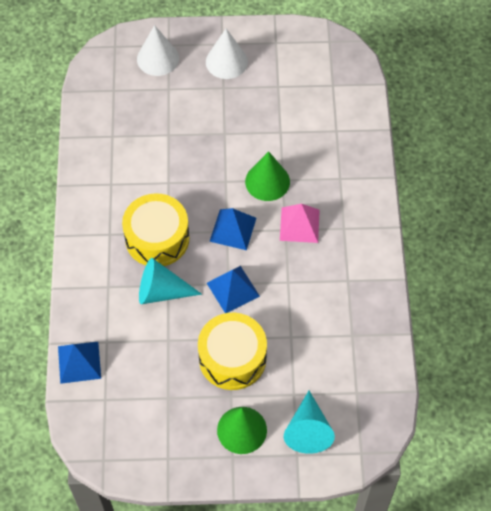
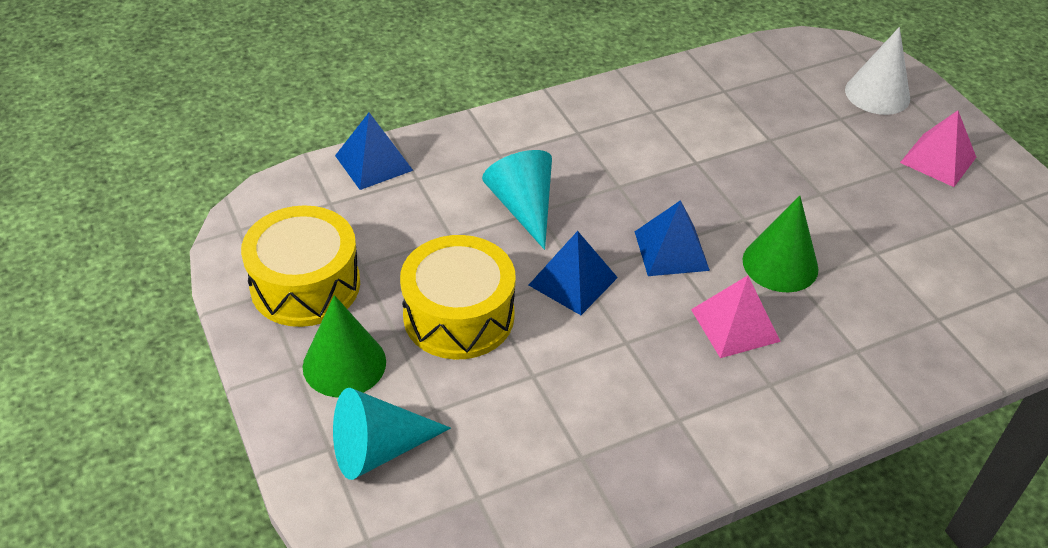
camera: 65 degrees right, 15 degrees down
(157, 238) = (602, 178): yellow drum -> yellow drum (305, 285)
(226, 61) = (938, 160): white cone -> pink pyramid

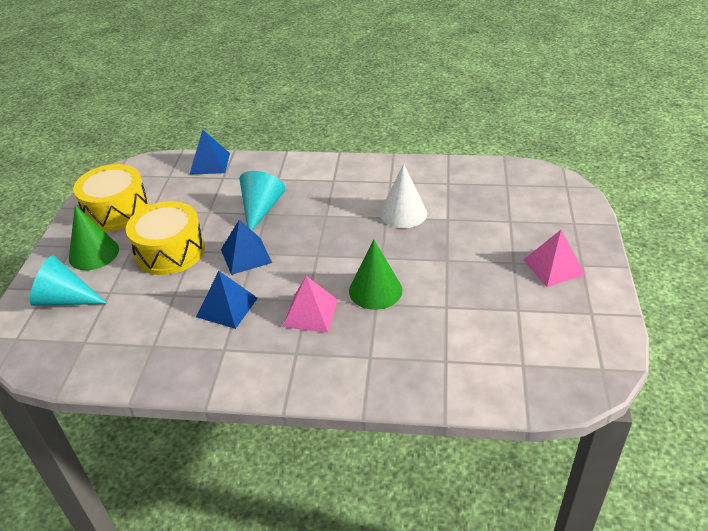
camera: 35 degrees right, 5 degrees down
(671, 250) = (318, 259): blue pyramid -> blue pyramid (227, 307)
(877, 94) = (552, 214): white cone -> white cone (403, 213)

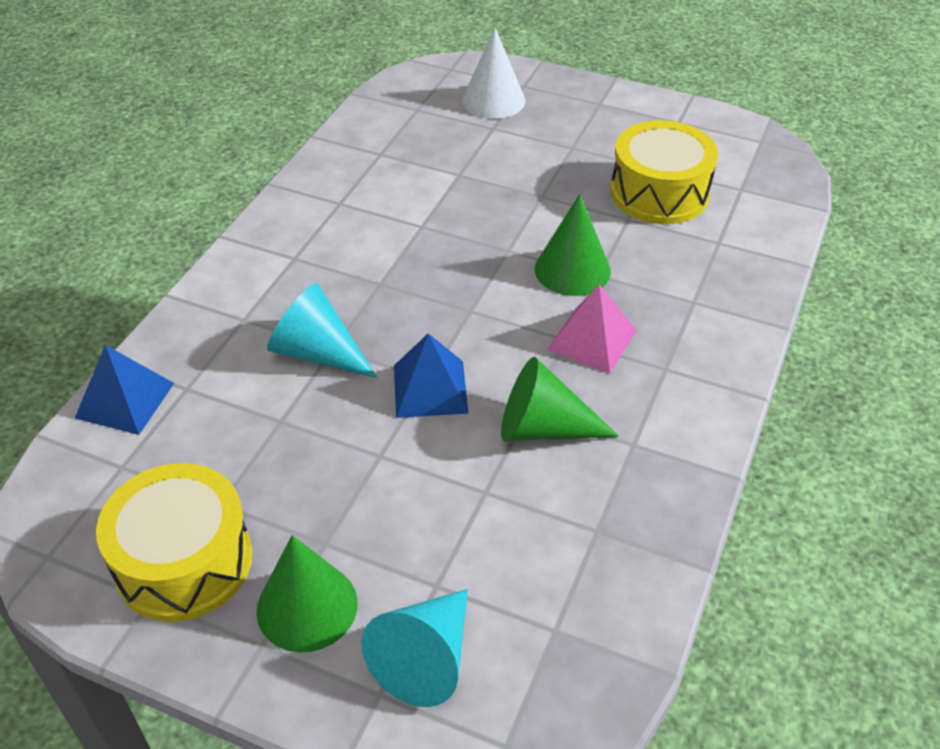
camera: 75 degrees left, 5 degrees up
(170, 251) = (365, 486): yellow drum -> yellow drum (659, 193)
(227, 307) = (543, 428): blue pyramid -> green cone
(403, 213) = (422, 208): white cone -> white cone (493, 100)
(553, 267) = (594, 122): pink pyramid -> none

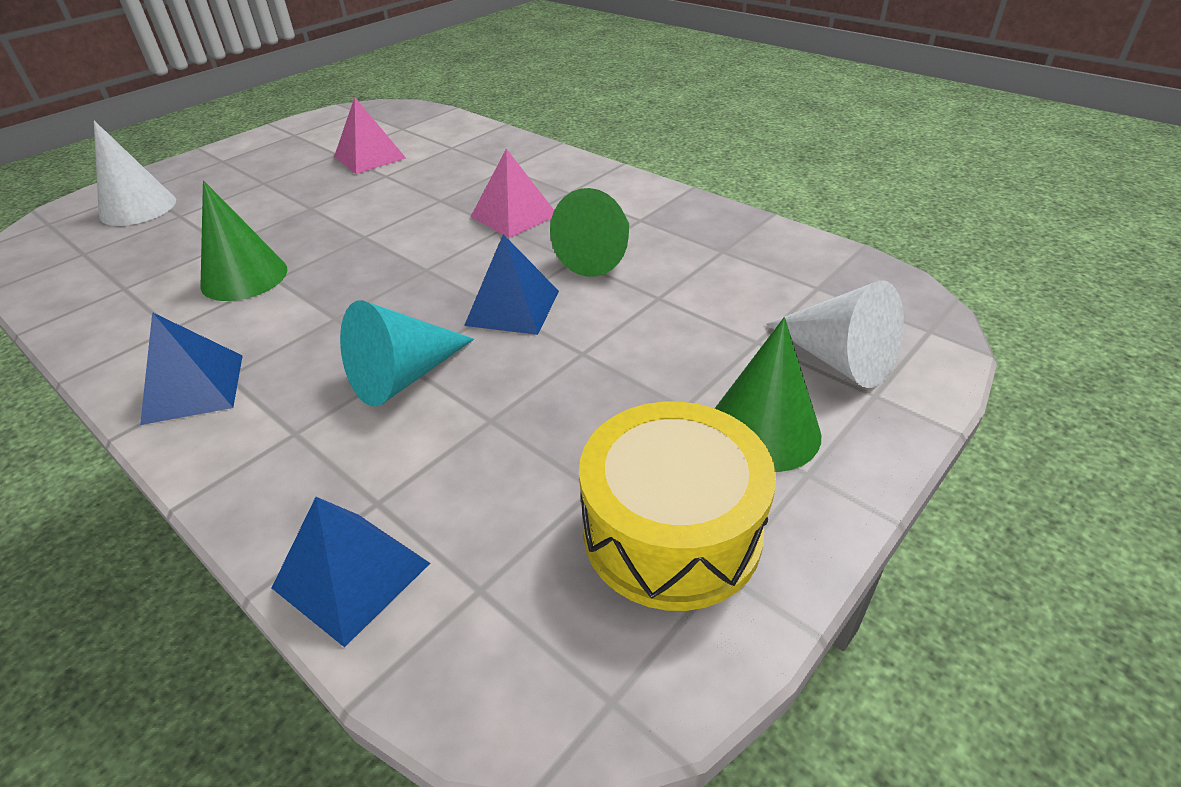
camera: 70 degrees left, 5 degrees down
(276, 248) = (194, 388): none -> blue pyramid
(425, 658) = (838, 359): turquoise cone -> white cone
(572, 270) = (422, 209): green cone -> green cone (244, 277)
(659, 193) = (369, 157): yellow drum -> pink pyramid

